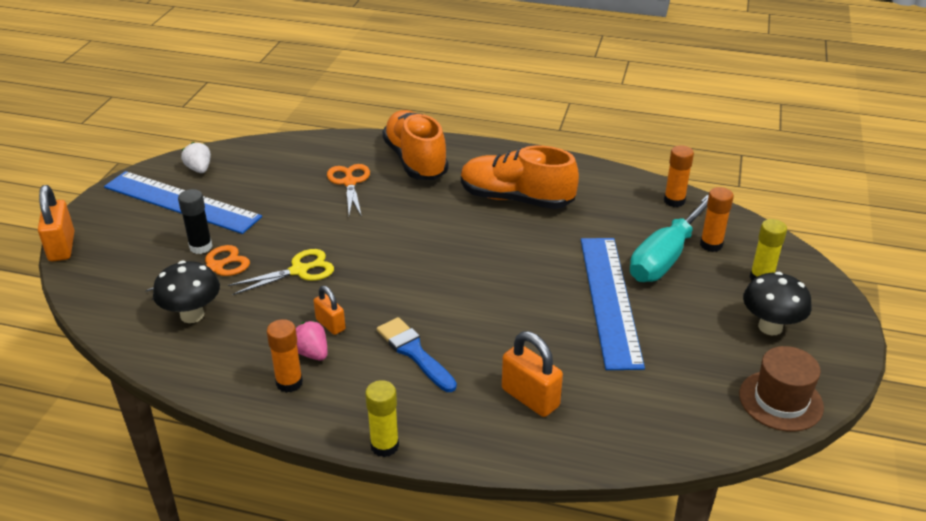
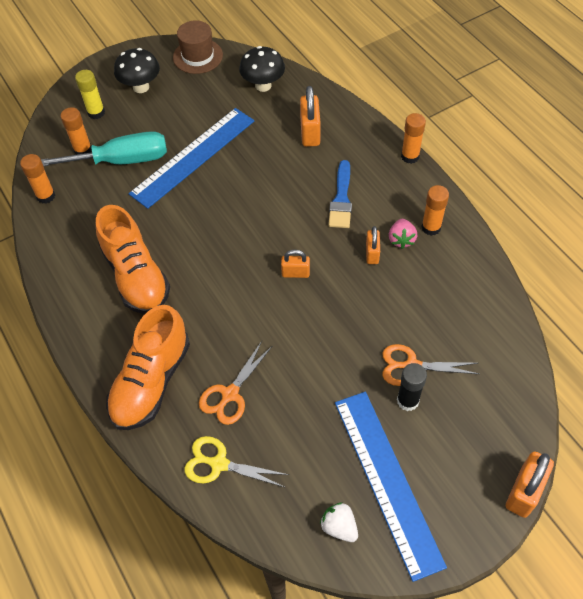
camera: 135 degrees left, 20 degrees up
(192, 315) = (457, 327): black mushroom -> black mushroom (263, 85)
(199, 169) = (339, 527): white strawberry -> white strawberry turned 120 degrees clockwise
(299, 270) = (353, 317): yellow scissors -> yellow scissors (219, 464)
(384, 446) = (410, 156): yellow glue stick -> orange glue stick
(387, 271) = (295, 273): none -> orange padlock

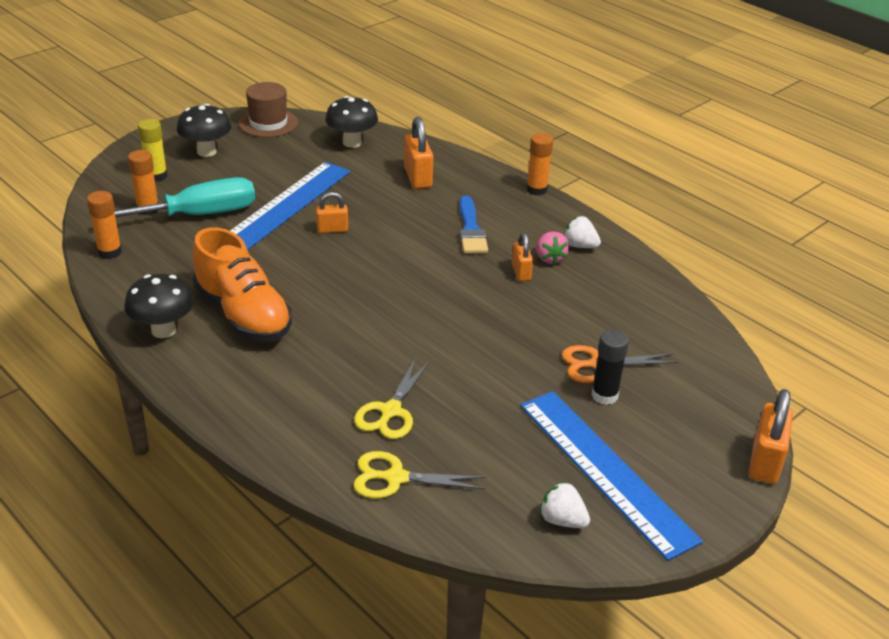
camera: 15 degrees left, 20 degrees down
(72, 286) = (163, 330): none -> black mushroom
(151, 381) = (288, 409): orange shoe -> none
(230, 394) = (390, 411): orange scissors -> yellow scissors
(295, 273) = (437, 296): orange padlock -> orange padlock (332, 229)
(431, 227) = (579, 246): orange glue stick -> white strawberry

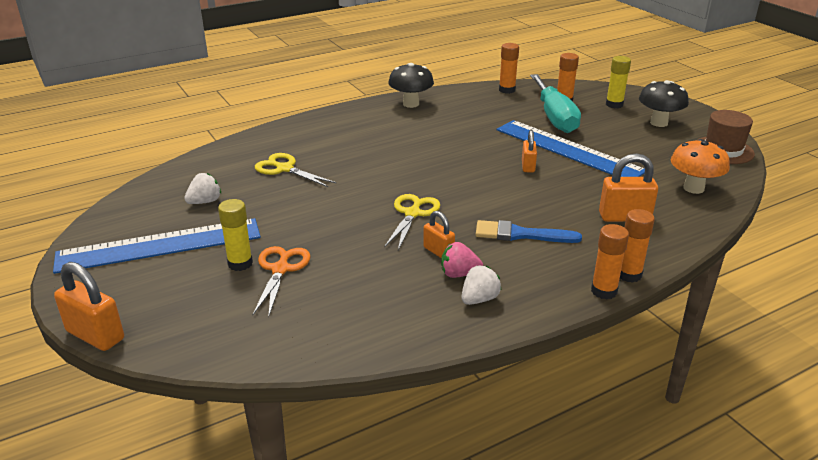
camera: 105 degrees right, 5 degrees down
(243, 314) = (418, 127): orange shoe -> none
(352, 143) = (693, 188): black mushroom -> orange mushroom
(395, 478) = (221, 164): yellow scissors -> yellow scissors (412, 213)
(508, 178) = (629, 275): none -> orange glue stick
(521, 272) = (438, 251): orange padlock -> orange padlock turned 45 degrees clockwise
(562, 520) = (131, 218): white strawberry -> white strawberry (205, 202)
(604, 395) = (240, 263): black glue stick -> yellow glue stick

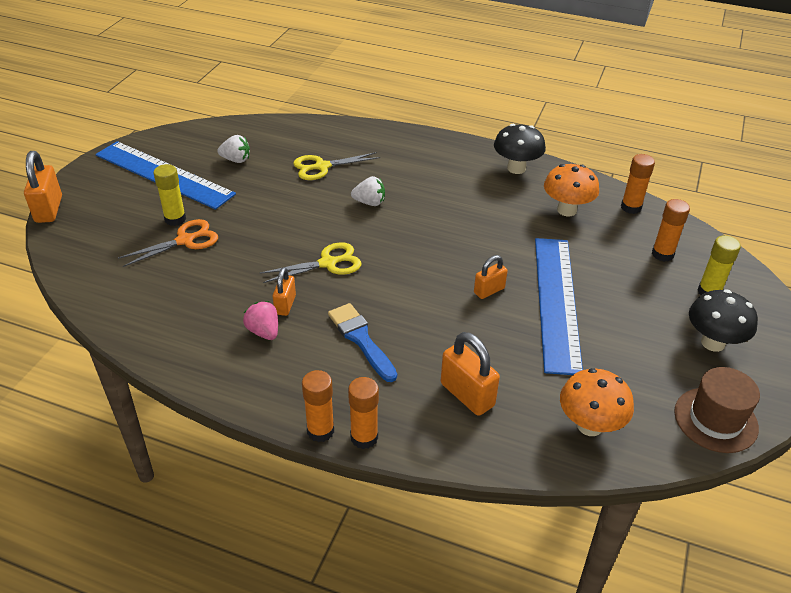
camera: 50 degrees right, 10 degrees up
(284, 169) = (322, 167): yellow scissors -> yellow scissors turned 105 degrees counterclockwise
(479, 299) = (238, 359): white strawberry -> white strawberry (369, 202)
(480, 108) = (566, 210): none -> orange mushroom
(554, 117) = (615, 264): turquoise screwdriver -> none

